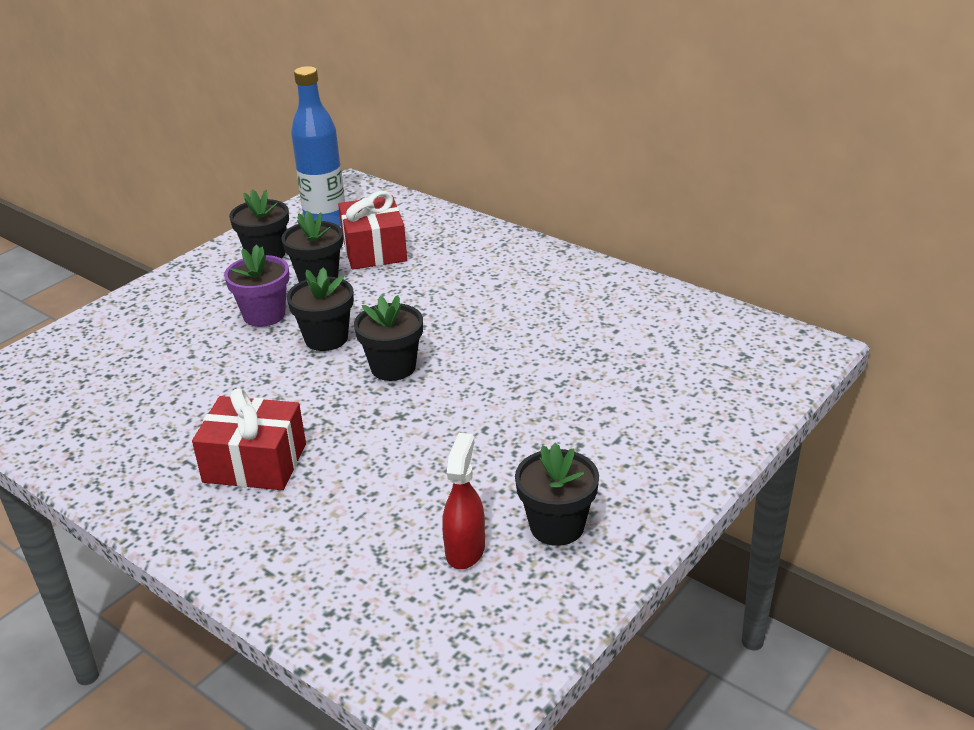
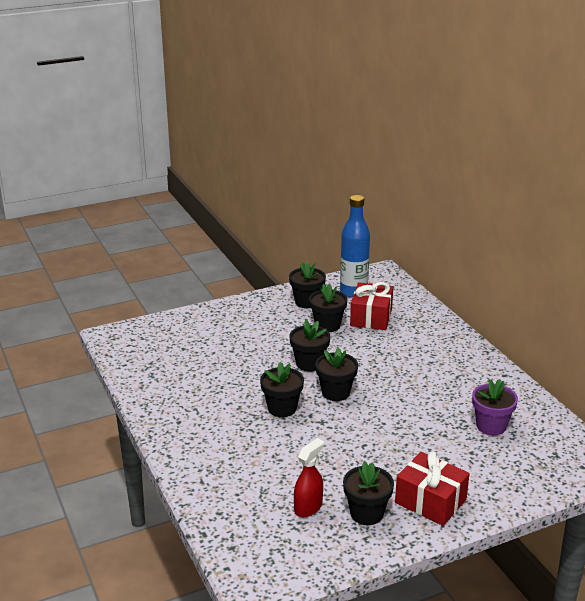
camera: 25 degrees right, 5 degrees down
(255, 463) = (229, 422): red gift -> red gift (430, 501)
(264, 315) = (284, 339): purple flower pot -> purple flower pot (491, 426)
(327, 415) = (282, 408): none -> black flower pot

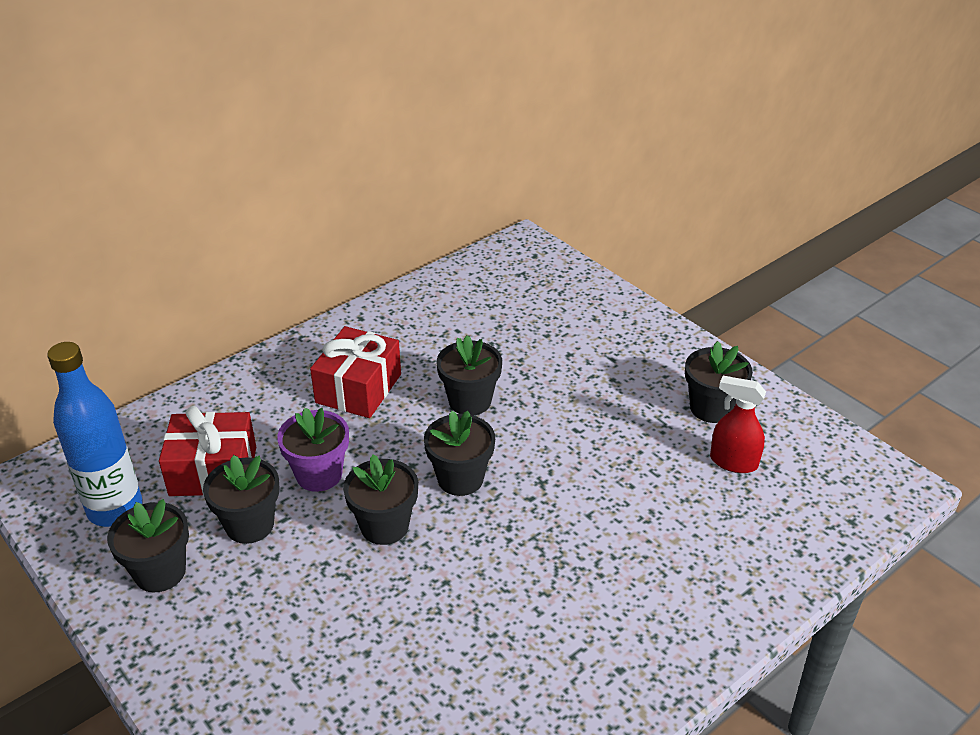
camera: 105 degrees left, 10 degrees up
(282, 408) = (526, 535): black flower pot -> black flower pot (470, 401)
(430, 501) = (658, 359): red gift -> red gift (358, 388)
(491, 426) = (485, 322): purple flower pot -> purple flower pot (319, 474)

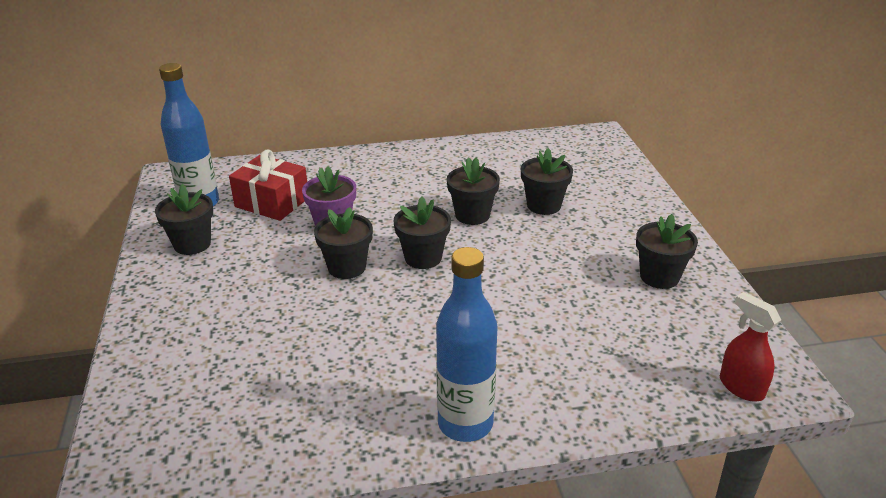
camera: 30 degrees right, 5 degrees down
(249, 525) = (265, 238): black flower pot -> black flower pot (543, 205)
(358, 388) = (403, 186): red gift -> none
(661, 661) = (465, 423): none -> blue bottle
(733, 462) = (645, 317): red spray bottle -> red spray bottle (741, 387)

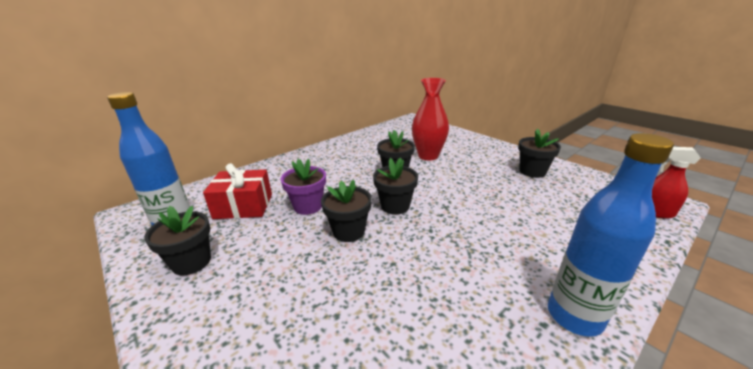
camera: 30 degrees left, 5 degrees down
(543, 205) = (428, 156): black flower pot -> red vase

